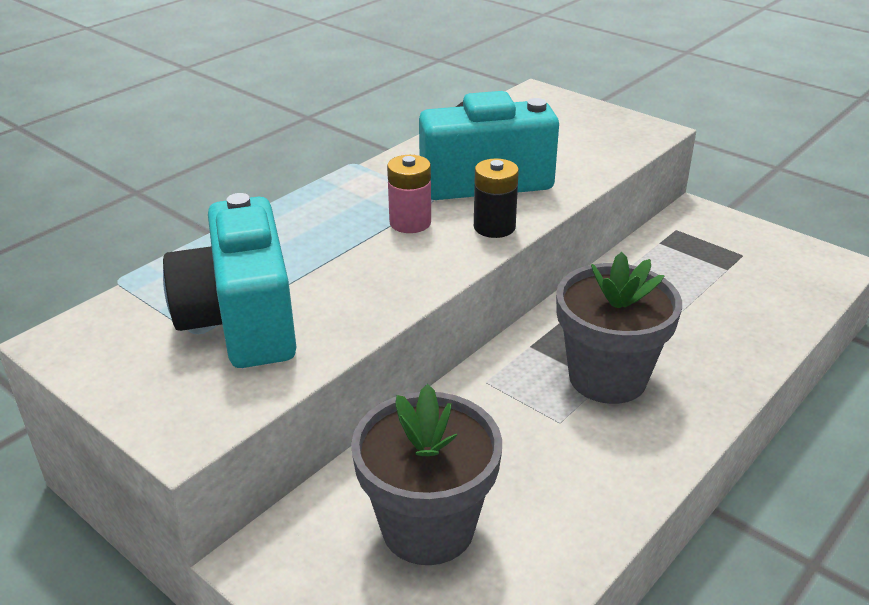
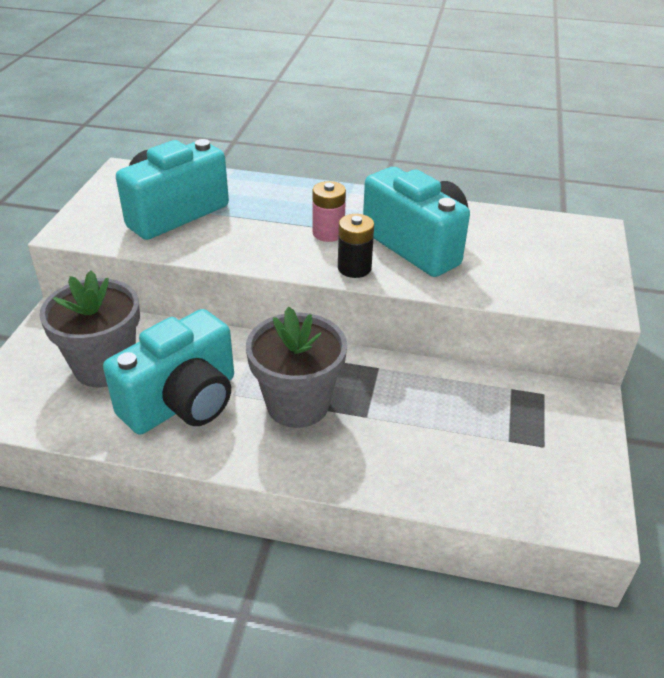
camera: 60 degrees right, 5 degrees up
(550, 468) = (183, 402): none -> turquoise camera

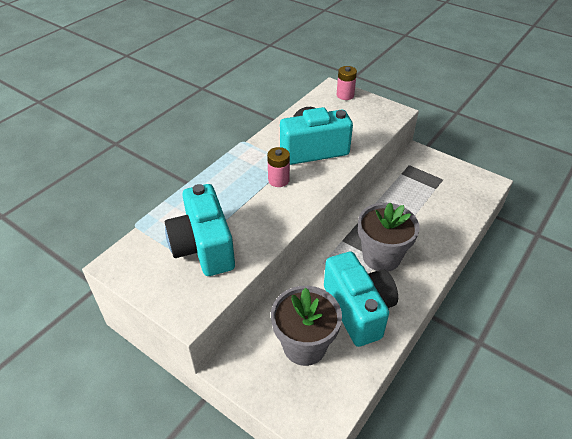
camera: 65 degrees left, 5 degrees up
(354, 268) = (322, 181): black battery -> none
(587, 244) = (345, 95): none -> pink battery

